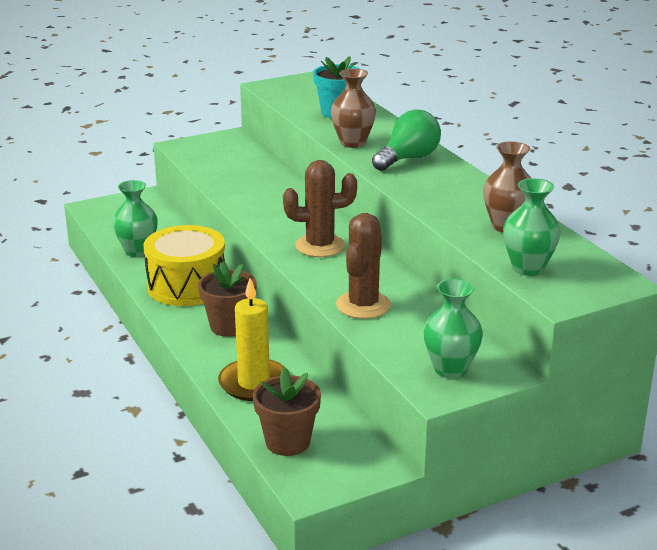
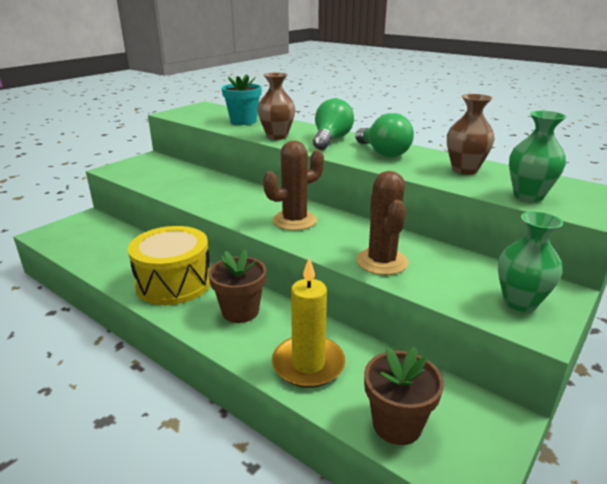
camera: 25 degrees left, 0 degrees up
(137, 251) = (107, 262): green vase -> none
(445, 188) = (383, 153): none -> green light bulb

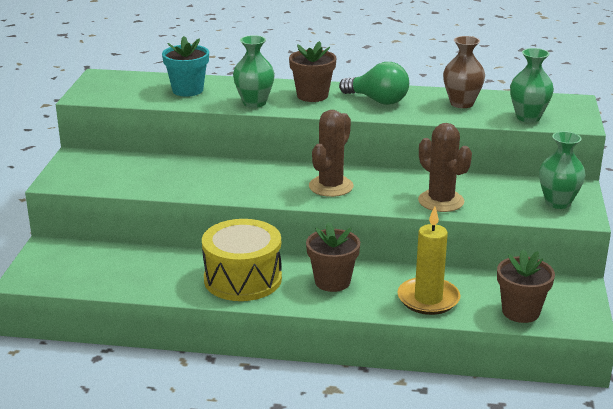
camera: 30 degrees left, 0 degrees up
(277, 136) = (254, 103): brown vase -> green vase
(331, 140) = (312, 95): green light bulb -> brown flower pot

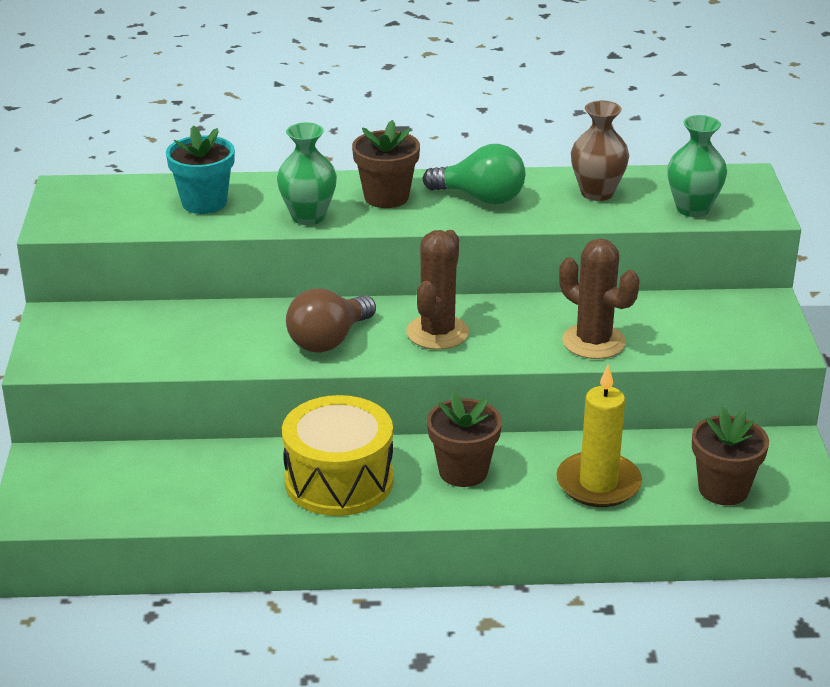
camera: 10 degrees left, 5 degrees up
(253, 185) = (329, 340): none -> brown light bulb
(558, 202) = (748, 329): green vase -> none

